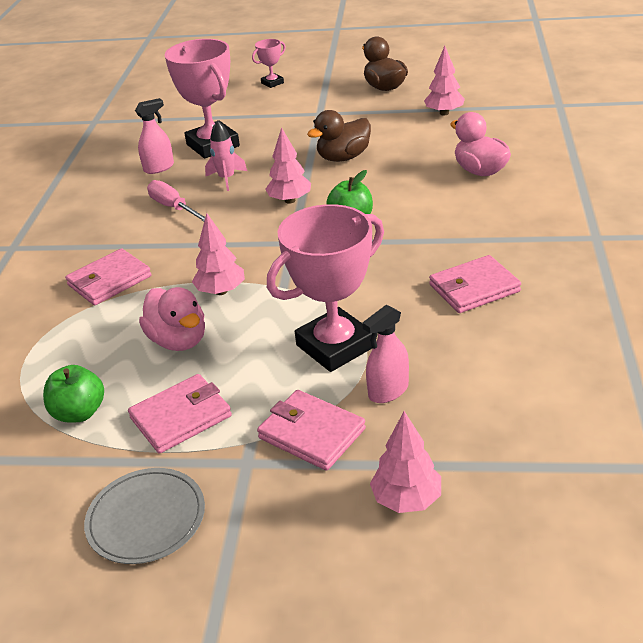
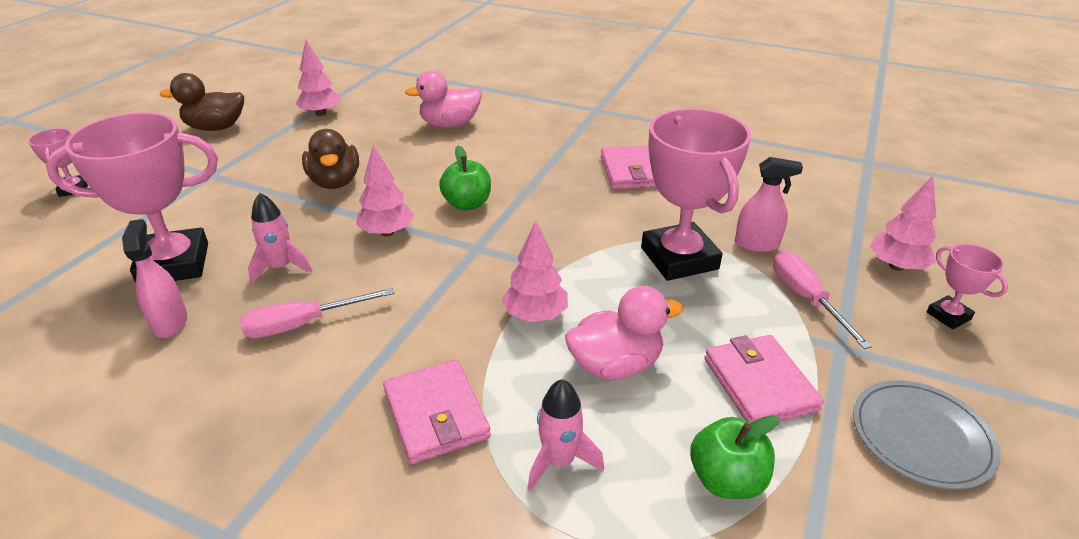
camera: 75 degrees left, 0 degrees up
(81, 337) = (559, 461): none -> pink rocket
(311, 433) = (806, 298): pink wallet -> pink screwdriver
(330, 543) = (948, 316): none -> pink trophy
(388, 391) = (756, 244): pink spray bottle -> pink spray bottle turned 60 degrees counterclockwise

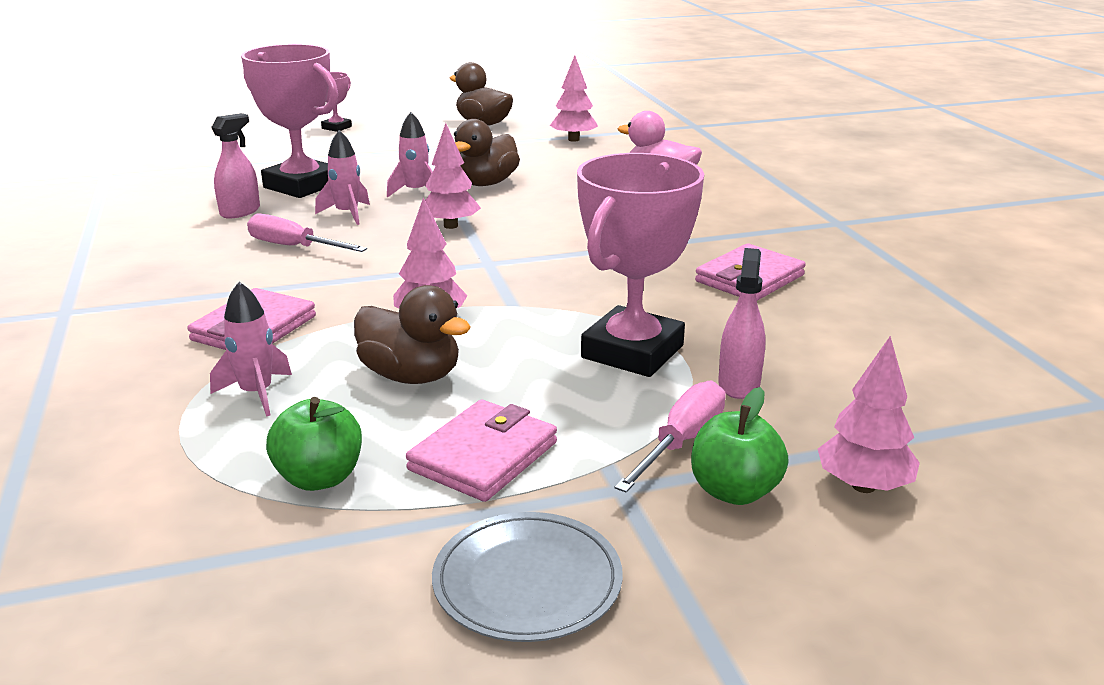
camera: 50 degrees right, 10 degrees down
(295, 217) = (416, 192): none -> pink rocket
(467, 204) = (546, 236): green apple -> green apple (734, 491)
(615, 365) = (411, 376): pink duck -> brown duck
(756, 244) = (739, 384): pink spray bottle -> pink spray bottle turned 135 degrees counterclockwise
(948, 316) = (812, 551): pink trophy -> none

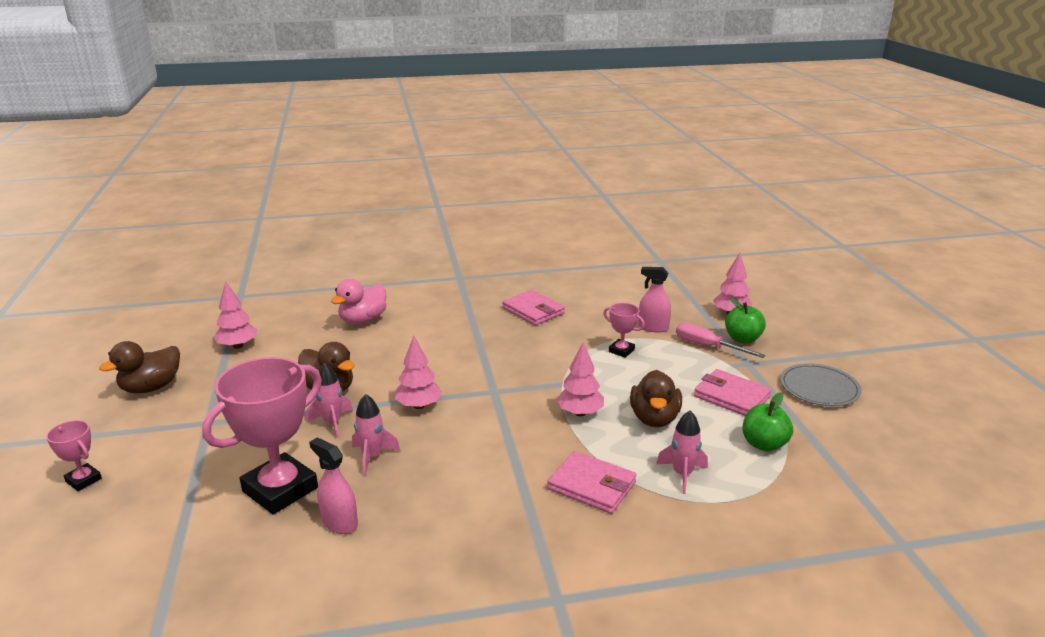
camera: 85 degrees left, 0 degrees up
(294, 247) = (441, 480): pink screwdriver -> none
(411, 376) = (654, 418): brown duck -> brown duck turned 150 degrees clockwise
(632, 352) = (621, 351): pink trophy -> pink trophy, size x0.47

